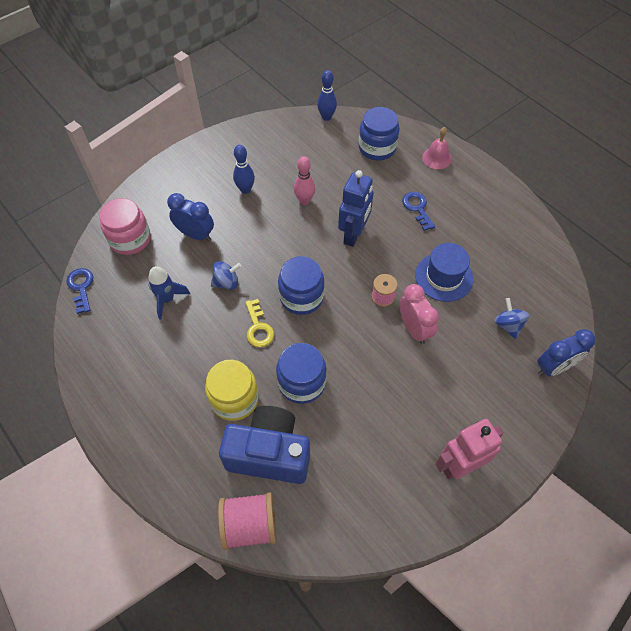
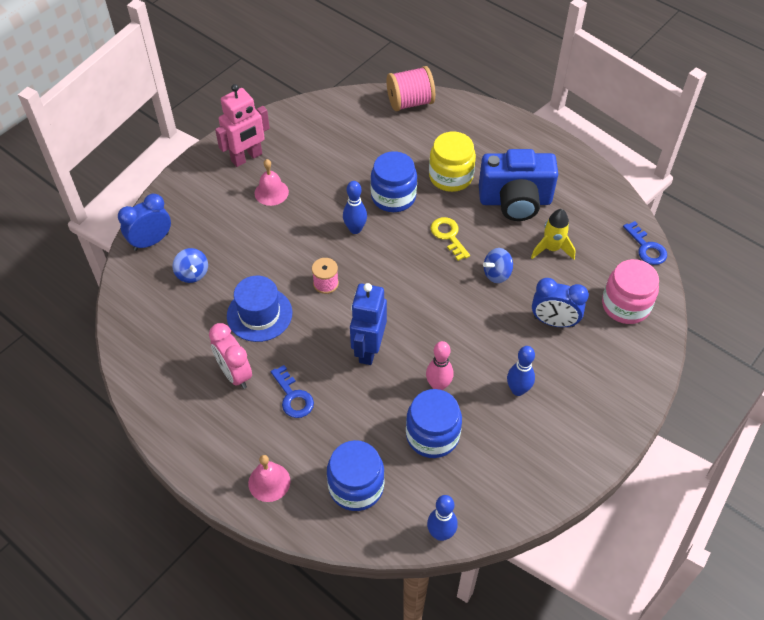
camera: 170 degrees right, 5 degrees down
(167, 299) = (551, 249): blue rocket -> yellow rocket
(269, 453) = (408, 144): blue camera -> blue camera (515, 201)
(301, 297) = (412, 271): blue jar -> blue jar (432, 435)
(347, 349) = (355, 229): none -> blue bowling pin
(414, 329) = (290, 256): pink clock -> pink clock (235, 374)
(431, 409) = (271, 192): none -> pink bell

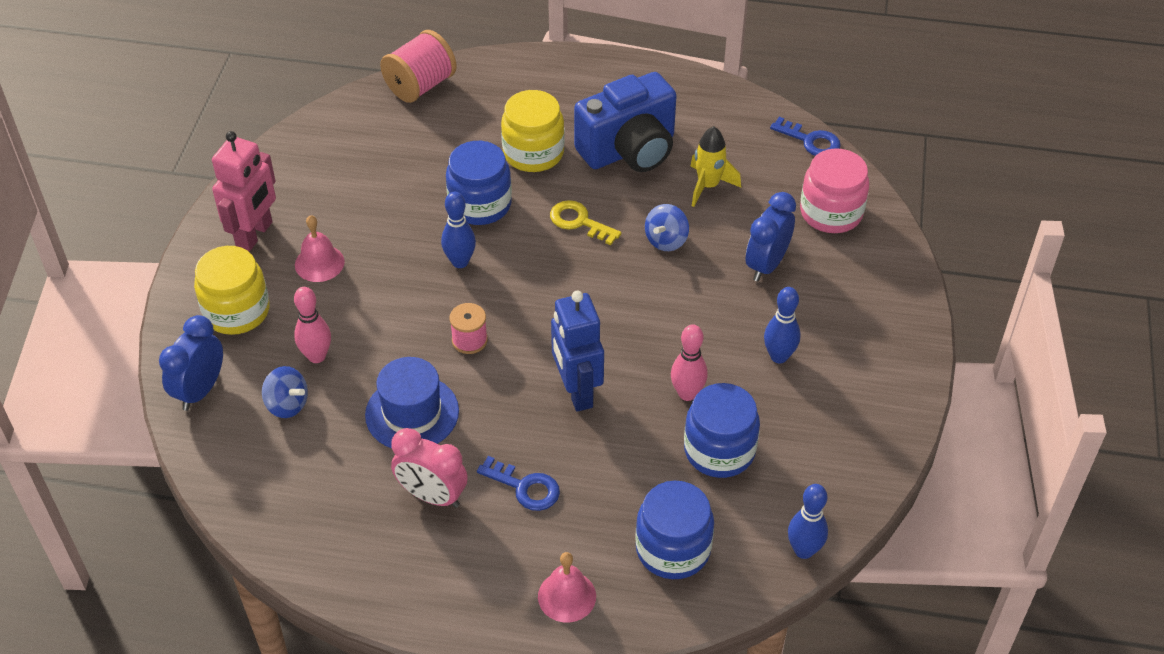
camera: 30 degrees left, 5 degrees down
(204, 201) = (236, 311): none -> yellow jar
(229, 251) = (317, 356): none -> pink bowling pin
(554, 322) = (766, 265): blue clock -> blue clock turned 135 degrees clockwise

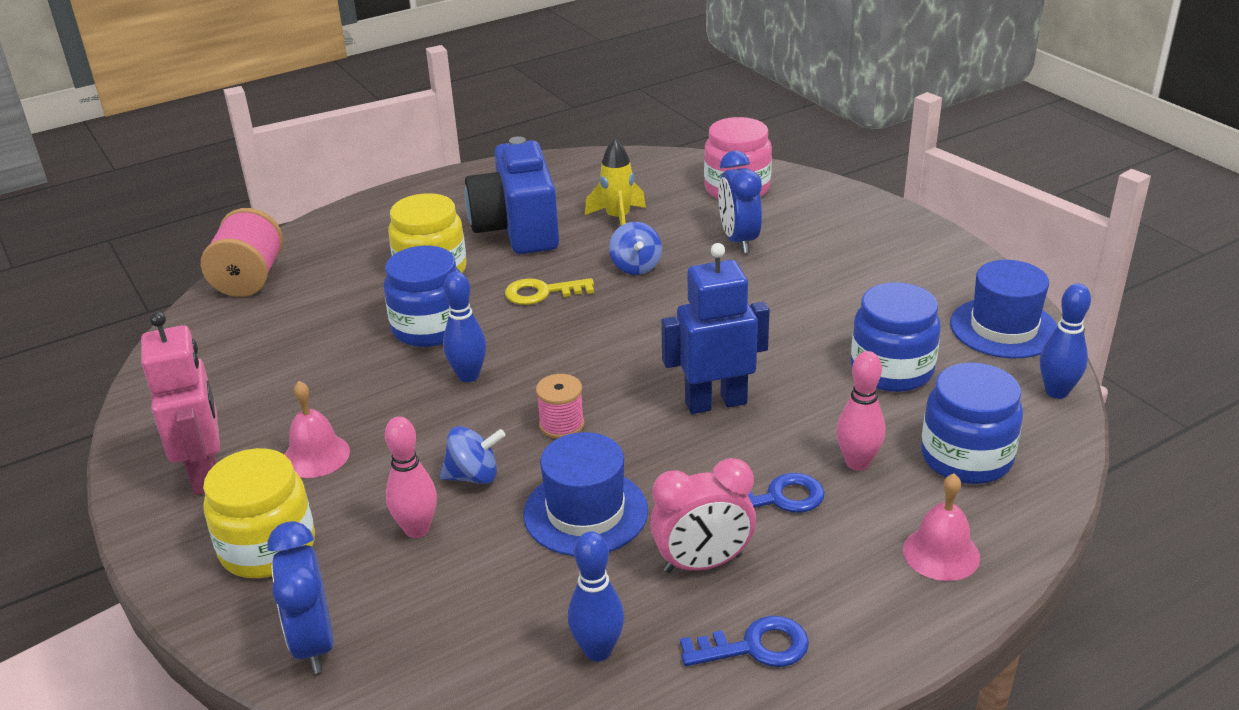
camera: 40 degrees left, 15 degrees down
(287, 404) = (439, 590): blue spinning top -> blue spinning top (474, 476)
(577, 391) = (715, 403): blue robot -> blue robot turned 135 degrees clockwise
(629, 150) = (517, 229): blue camera -> blue camera turned 150 degrees clockwise
(687, 393) = (807, 350): pink bowling pin -> pink bowling pin (857, 463)
(779, 356) = (837, 287): blue bowling pin -> blue bowling pin (598, 651)
(810, 141) = (656, 158): blue key -> blue key (754, 647)
(845, 475) = (1003, 328): none -> blue hat

